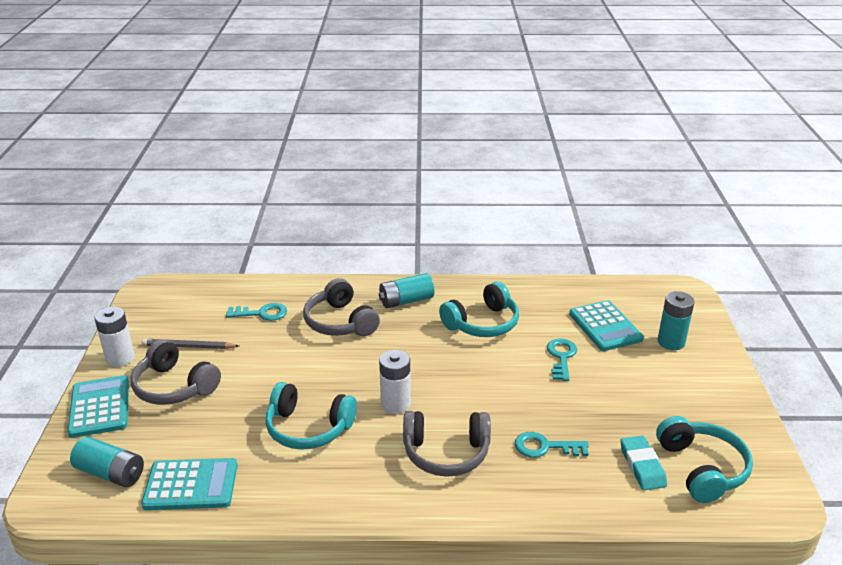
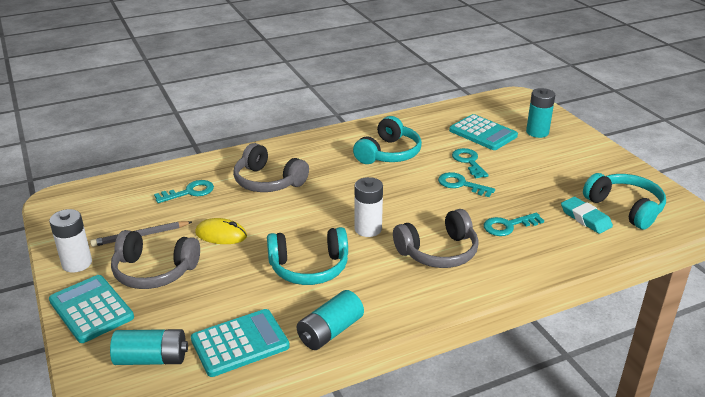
camera: 25 degrees left, 0 degrees up
(256, 367) = (221, 235): none -> yellow mouse
(406, 301) = (312, 152): turquoise battery -> turquoise battery (330, 331)
(531, 382) = (461, 185): none -> turquoise key

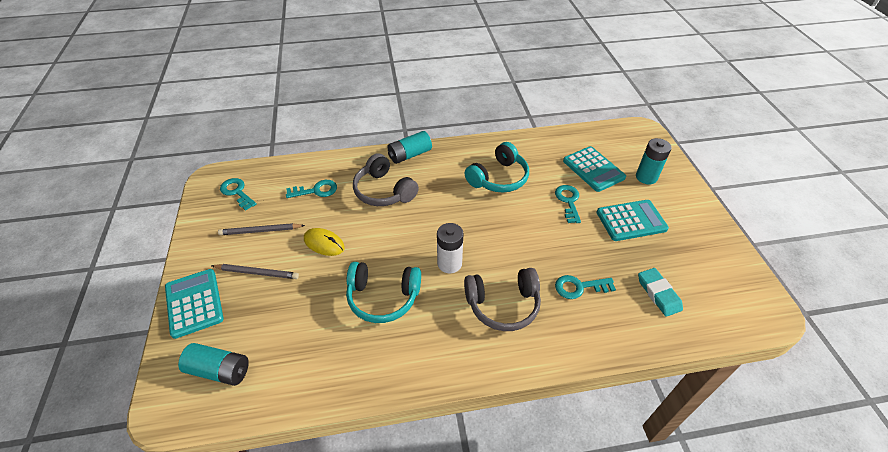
camera: 15 degrees right, 15 degrees up
(77, 263) = (202, 250): white battery -> none
(154, 271) = (257, 273): grey headphones -> grey pencil
(240, 343) = (295, 371): turquoise calculator -> turquoise calculator (631, 221)
(330, 331) = (374, 377): turquoise battery -> turquoise battery (410, 155)
(461, 185) = (552, 227): turquoise key -> turquoise key (237, 192)
(625, 208) = (703, 289): turquoise headphones -> none

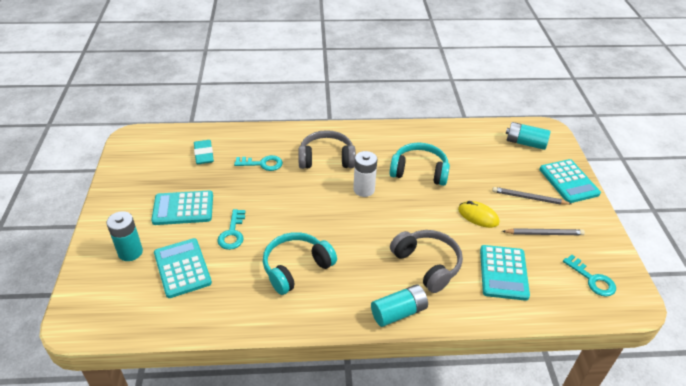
camera: 175 degrees left, 5 degrees down
(316, 190) = (503, 273): turquoise key -> turquoise calculator

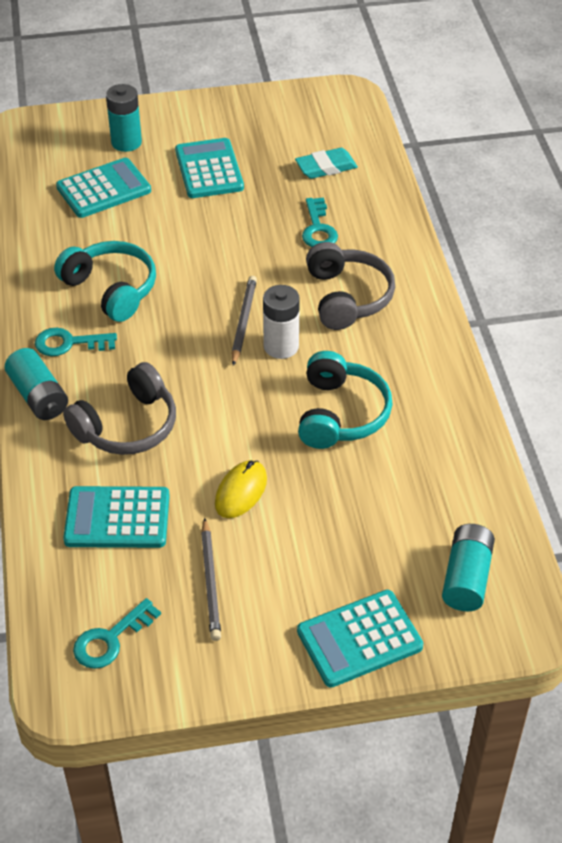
camera: 85 degrees right, 5 degrees up
(232, 233) = (168, 221): turquoise key -> turquoise key (69, 343)
(529, 198) = (299, 569): grey pencil -> grey pencil (243, 322)

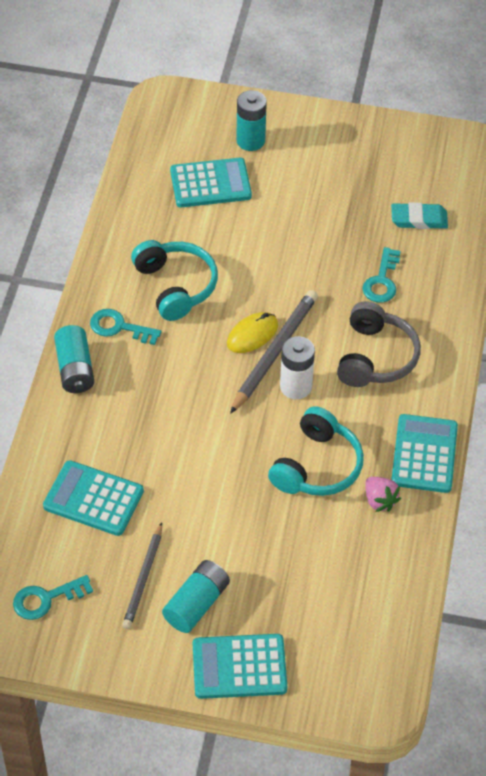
camera: 20 degrees right, 5 degrees up
(127, 426) = (135, 419): grey headphones -> none
(209, 169) = (312, 190): turquoise calculator -> turquoise calculator (424, 454)
(241, 491) = (202, 509): yellow mouse -> yellow mouse (252, 335)
(243, 322) = (274, 353): grey pencil -> grey pencil, size x1.51
(421, 427) = (379, 500): none -> pink strawberry
(466, 578) = (351, 646): turquoise battery -> turquoise battery (196, 604)

